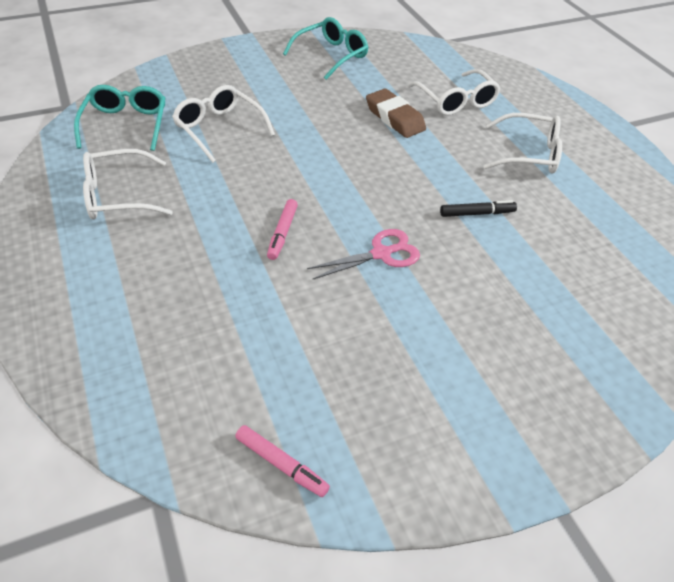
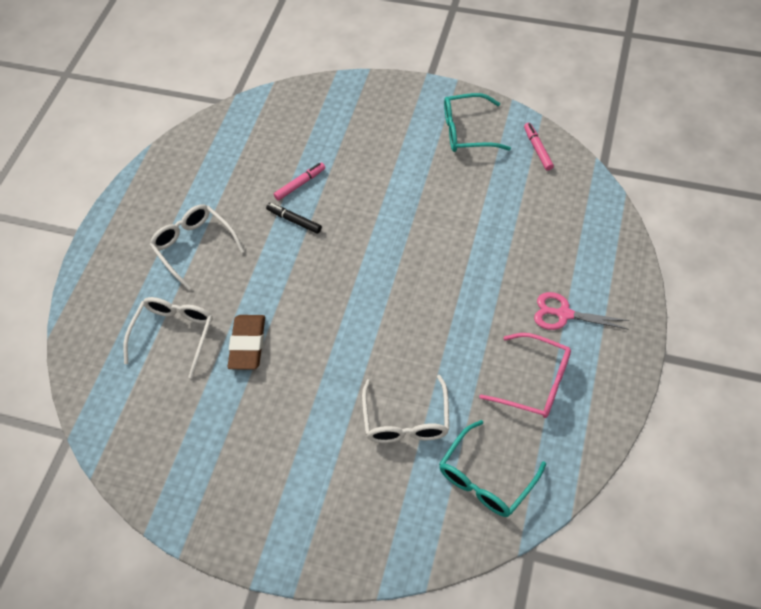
camera: 135 degrees left, 10 degrees up
(118, 196) = (534, 382): white glasses -> pink glasses
(282, 233) = (437, 278): pink marker -> pink marker (300, 184)
(331, 55) = (209, 477): turquoise glasses -> turquoise glasses (467, 131)
(381, 254) = (387, 226): pink scissors -> pink scissors (564, 314)

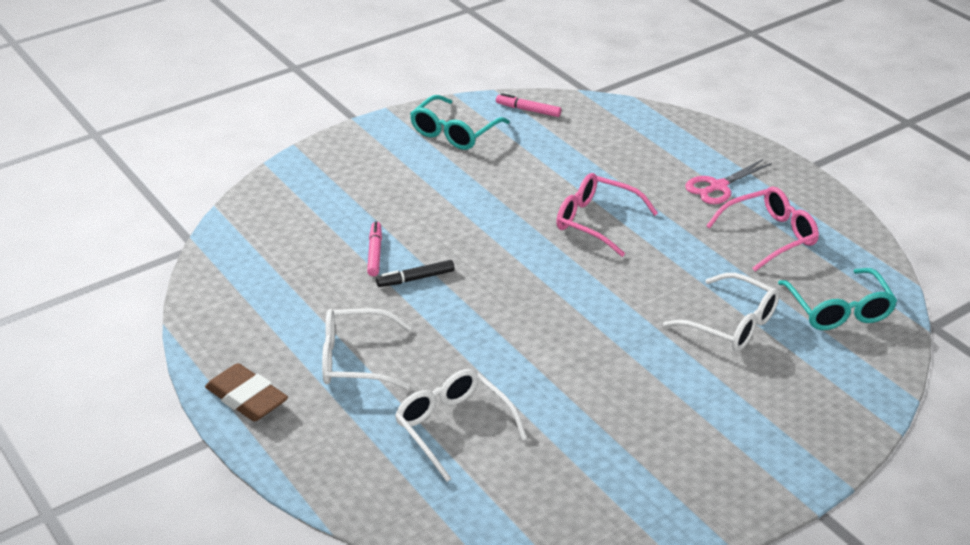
camera: 55 degrees left, 20 degrees down
(247, 344) = (530, 381): brown eraser -> brown eraser (246, 398)
(446, 271) = (596, 221): none -> pink glasses

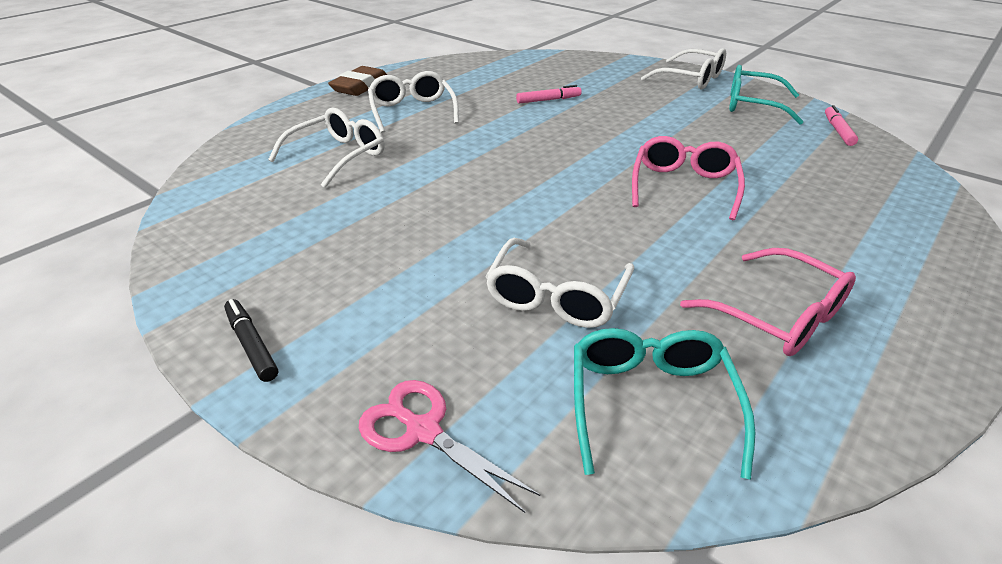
camera: 75 degrees right, 0 degrees up
(368, 145) = (691, 79): none -> white glasses
(415, 278) = (526, 118): black marker -> black marker (252, 345)
(718, 187) = (845, 261): pink scissors -> pink scissors (423, 431)
(839, 310) = (650, 403): turquoise glasses -> turquoise glasses turned 120 degrees clockwise

